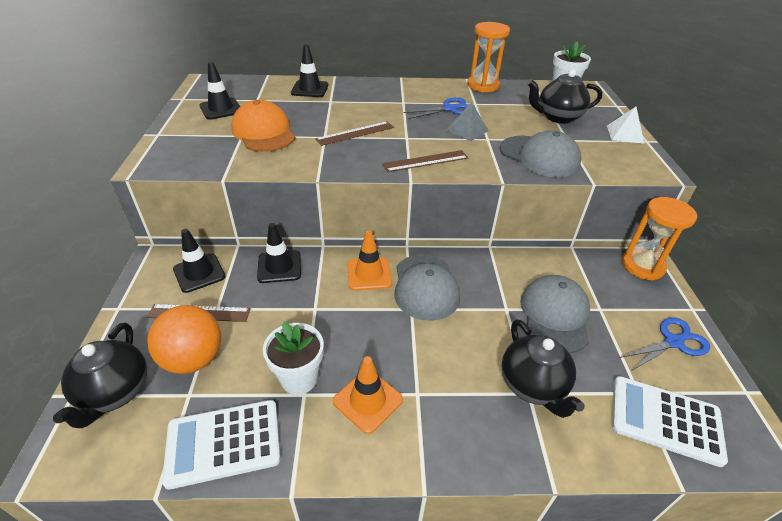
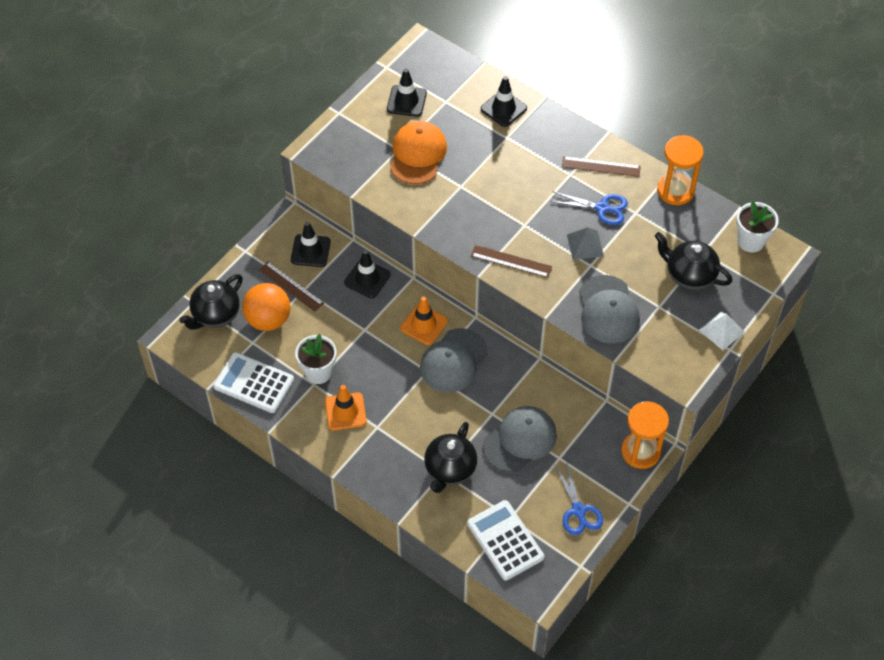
camera: 40 degrees right, 15 degrees up
(355, 133) = (488, 196): brown ruler -> brown ruler (601, 166)
(673, 342) = (578, 510): blue scissors -> blue scissors turned 60 degrees clockwise

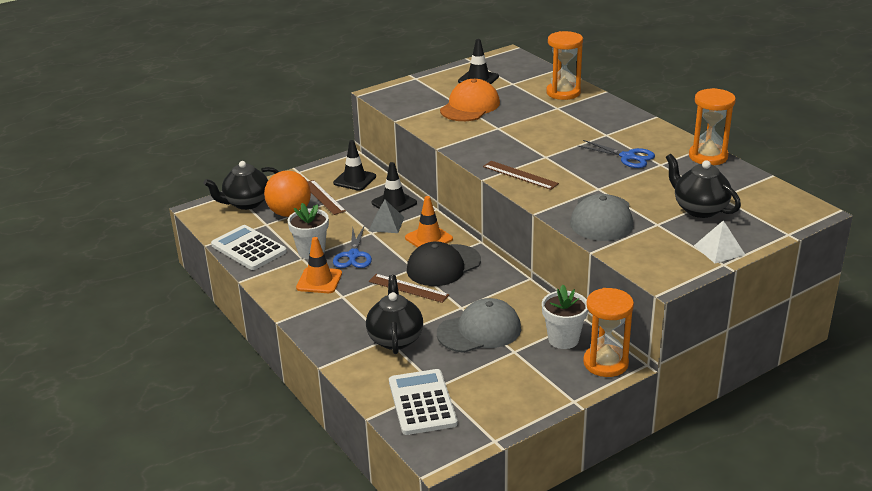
camera: 20 degrees right, 25 degrees down
(450, 470) = (395, 338): black teapot -> black teapot turned 135 degrees clockwise
(453, 361) = (443, 266): grey cap -> black cap
(503, 108) = (563, 92): black traffic cone -> orange hourglass
(578, 510) = (514, 395): blue scissors -> blue scissors (353, 255)
(585, 245) = (599, 176): grey pyramid -> grey pyramid (386, 224)
(601, 166) = (639, 134): brown ruler -> brown ruler (408, 288)
(751, 241) = (775, 197): white flower pot -> white flower pot (563, 339)

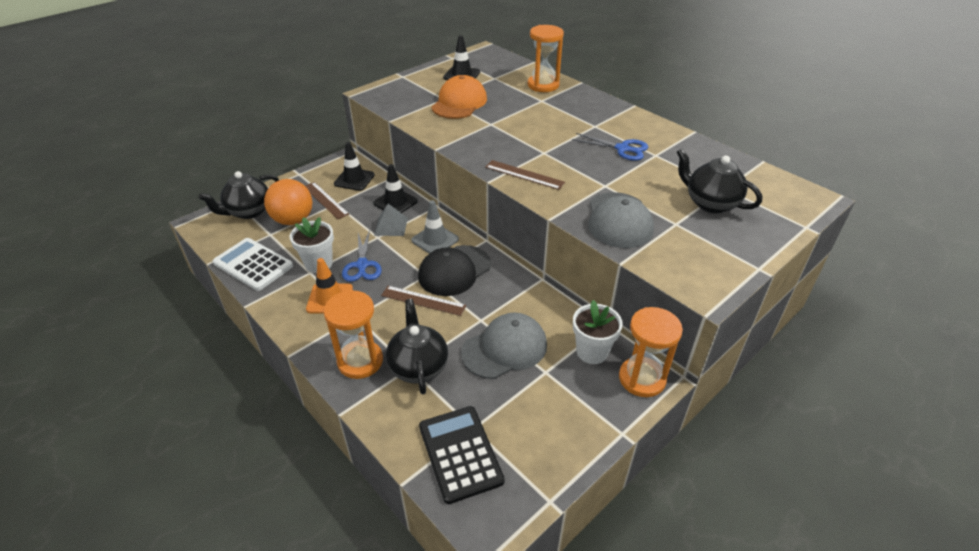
camera: 10 degrees left, 10 degrees up
(422, 402) = (460, 453): white calculator -> black calculator
(429, 238) = (435, 240): orange traffic cone -> grey traffic cone
(708, 156) = (696, 144): orange hourglass -> orange hourglass (360, 361)
(719, 250) = (748, 251): white pyramid -> none

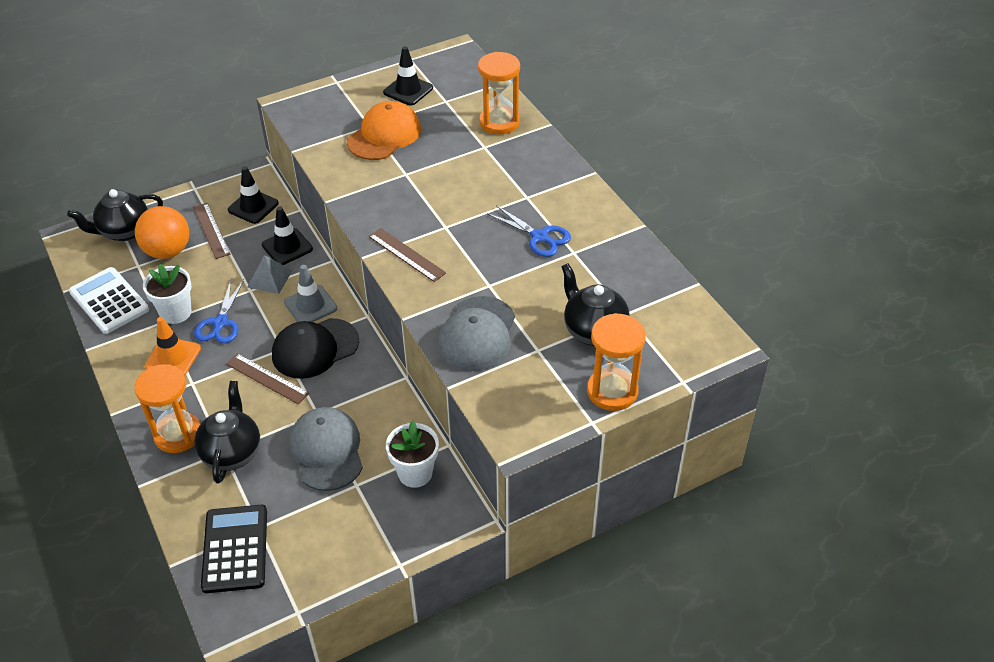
camera: 15 degrees right, 5 degrees up
(504, 348) = (327, 450): grey cap -> grey cap turned 90 degrees counterclockwise
(642, 378) = (451, 513): orange hourglass -> orange hourglass (612, 391)

